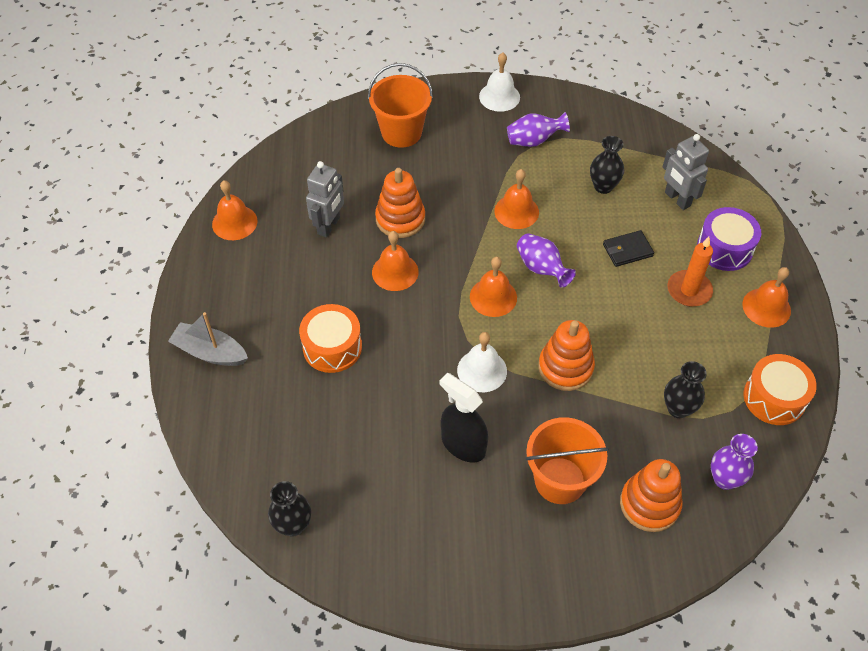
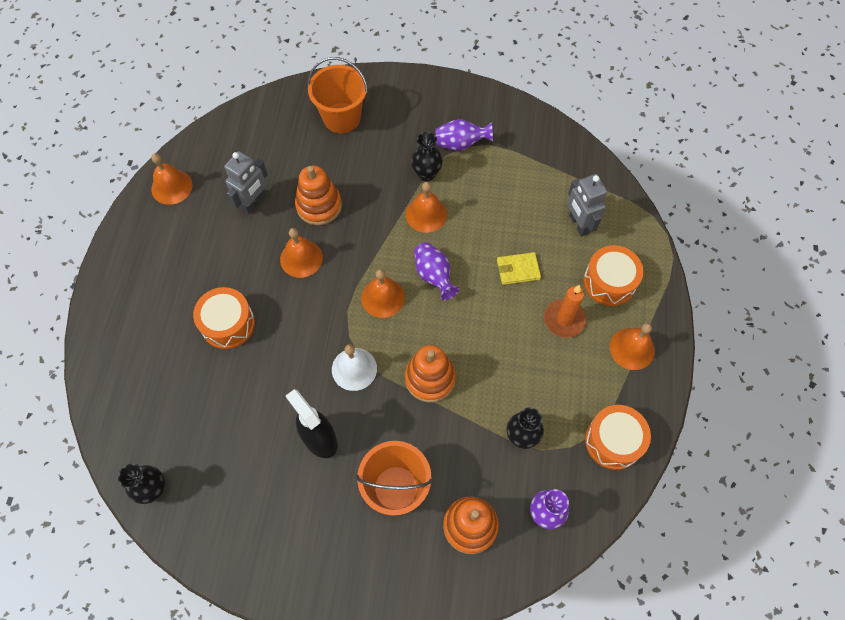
camera: 10 degrees right, 10 degrees up
(210, 352) = (121, 311): grey boat -> none
(499, 96) = (441, 93): white bell -> none
(603, 186) = (513, 201): black vase -> black vase (426, 174)
(627, 250) = (518, 269): black wallet -> yellow wallet
(724, 248) = (609, 282): purple drum -> orange drum

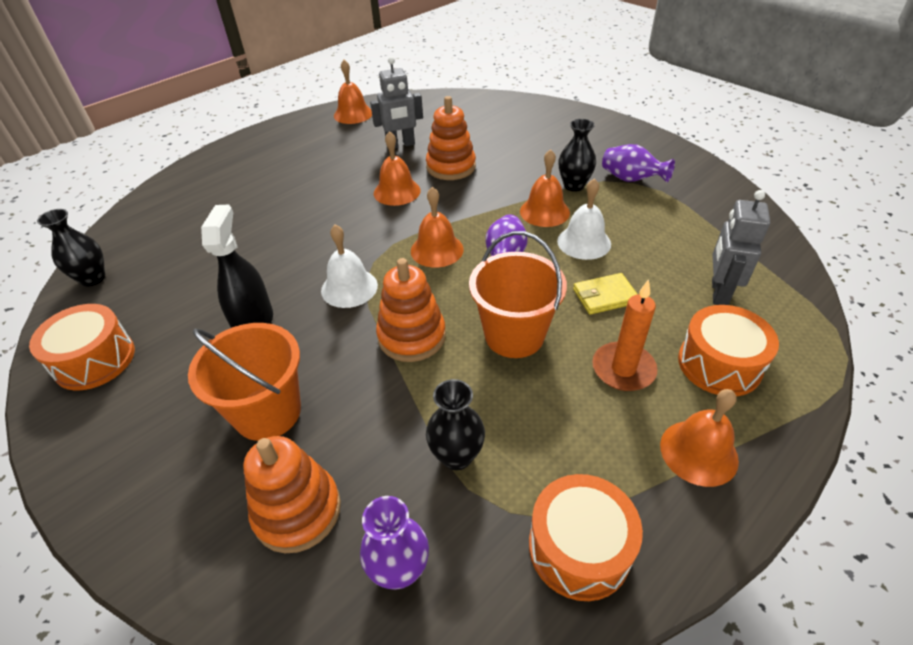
camera: 40 degrees right, 20 degrees down
(228, 324) = (288, 204): orange drum -> orange drum (95, 360)
(342, 118) = (531, 125): orange bucket -> orange bucket (514, 335)
(473, 229) = (584, 242): none -> white bell
(518, 269) = (604, 296): yellow wallet -> yellow wallet turned 45 degrees counterclockwise

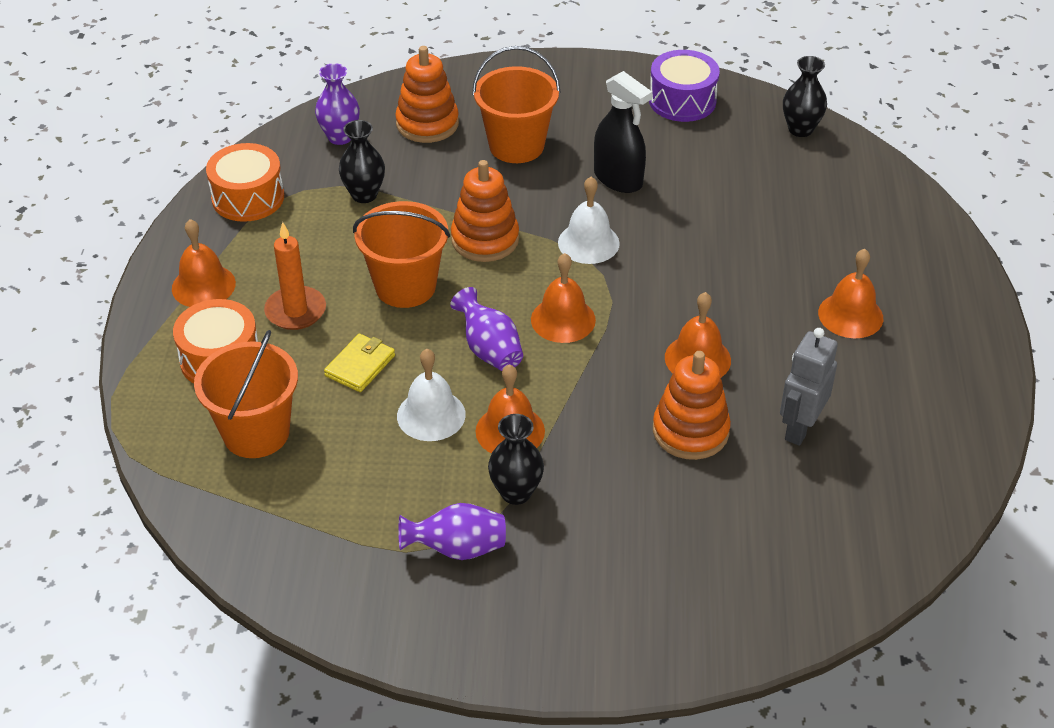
camera: 135 degrees right, 0 degrees up
(95, 360) = (682, 101): orange drum -> purple drum
(353, 114) = (947, 443): orange bell -> orange bell (850, 315)
(719, 292) = (256, 433): grey robot -> orange bucket

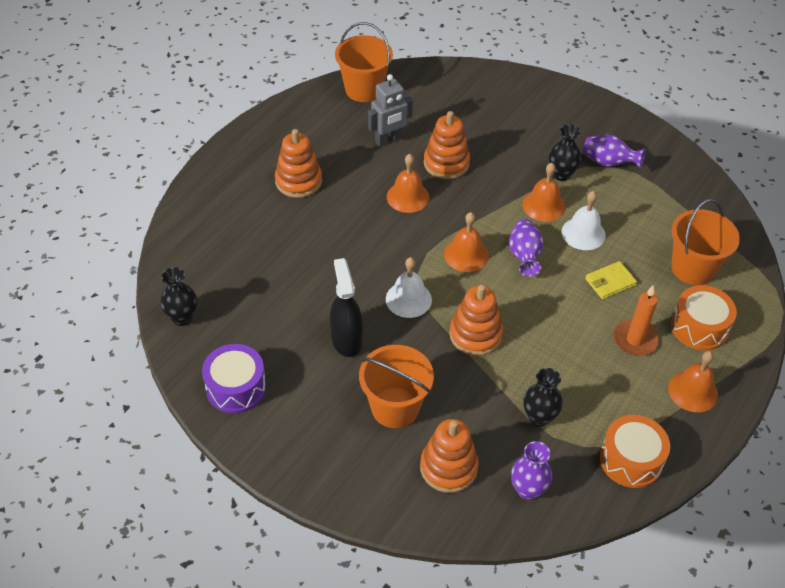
camera: 150 degrees left, 5 degrees up
(405, 286) = (551, 324): orange bucket -> orange bucket (364, 89)
(850, 315) = (298, 181): orange bell -> orange stacking toy

